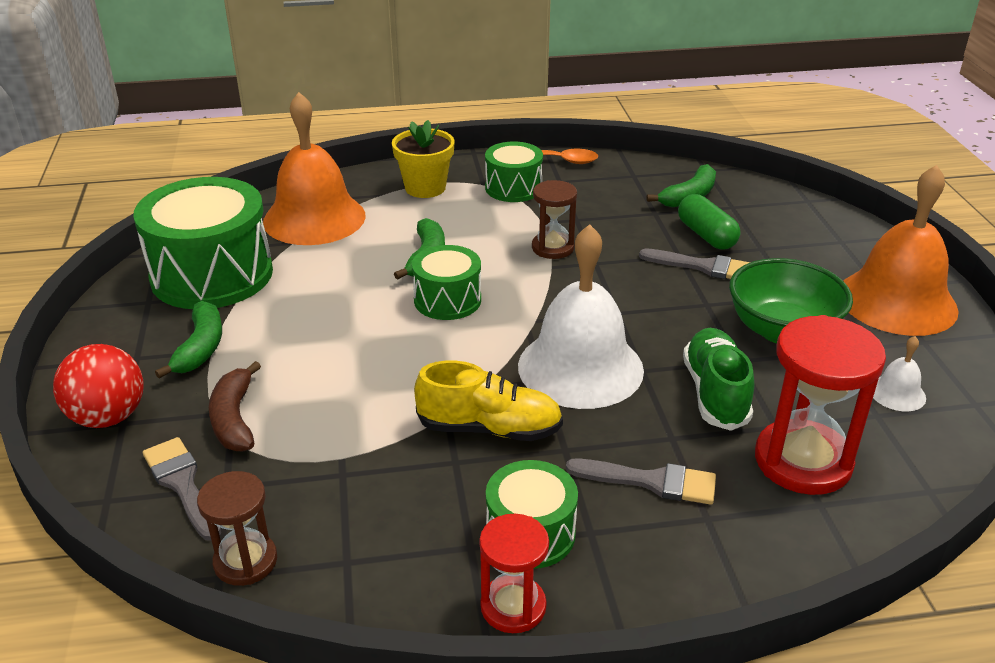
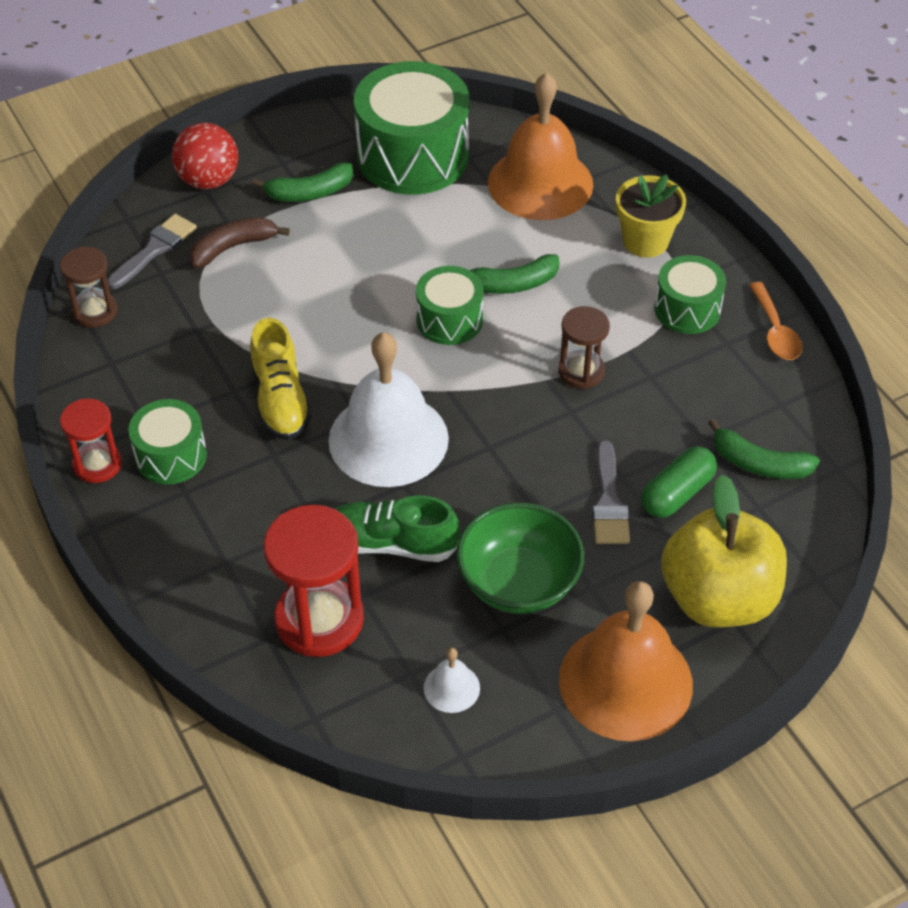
camera: 70 degrees right, 15 degrees up
(651, 481) = (254, 518): grey brush -> none
(715, 393) = (391, 543): green shoe -> green shoe turned 150 degrees counterclockwise
(818, 242) = (718, 598): none -> yellow apple

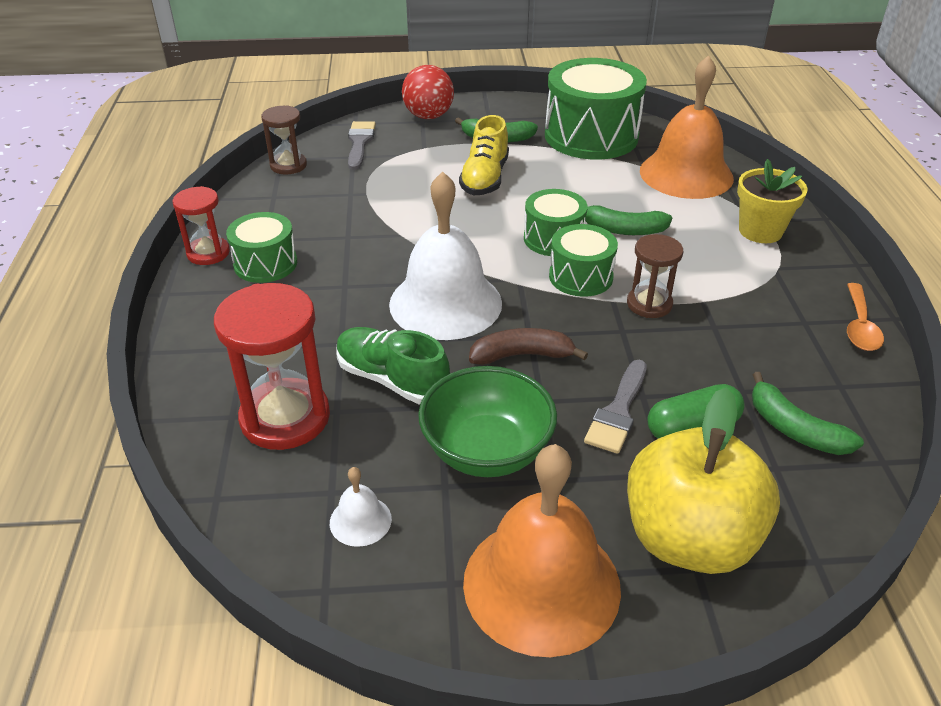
camera: 25 degrees right, 10 degrees down
(155, 249) = (360, 143): grey brush -> grey brush turned 60 degrees counterclockwise
(233, 247) = (416, 155): brown banana -> brown banana (522, 355)
(280, 399) = (378, 252): yellow shoe -> yellow shoe (485, 178)
(687, 309) = (776, 287): green drum -> green drum (580, 277)

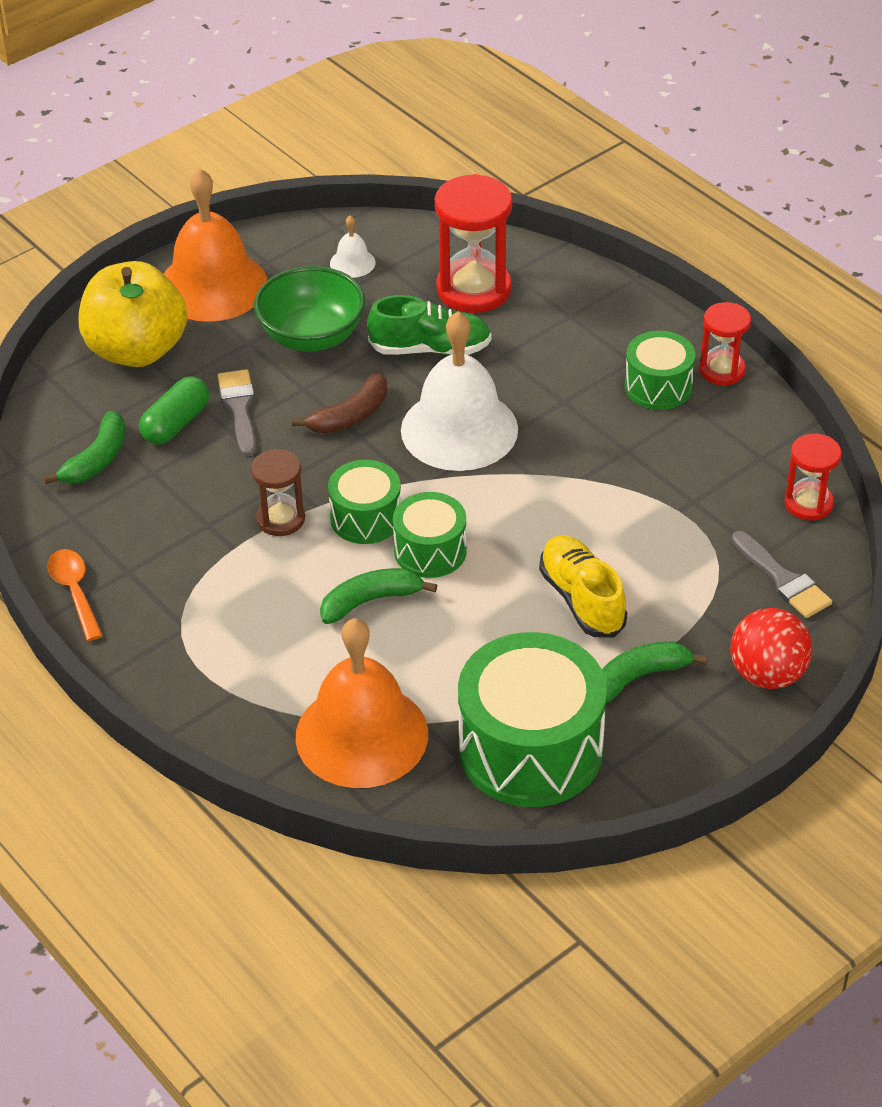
camera: 145 degrees right, 5 degrees up
(288, 165) = (808, 503): brown hourglass -> red hourglass
(760, 231) = (224, 676): yellow flower pot -> none
(794, 429) = (97, 459): green banana -> green banana turned 105 degrees clockwise

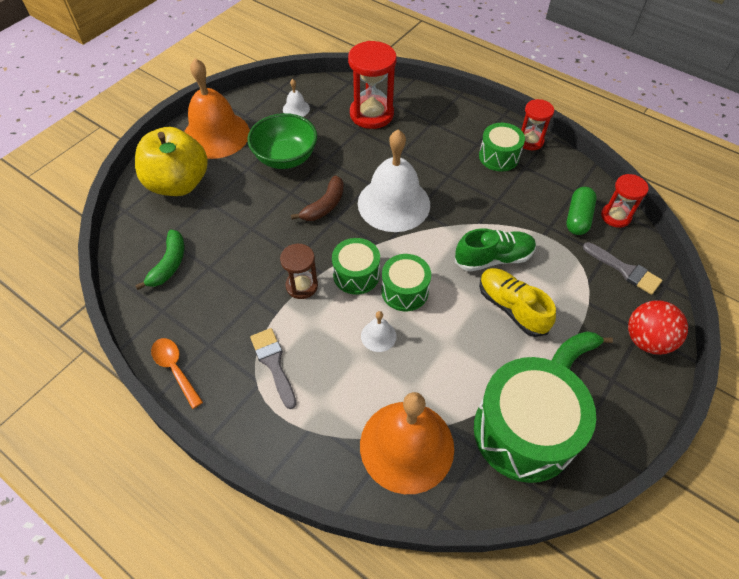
camera: 15 degrees left, 10 degrees up
(176, 423) = (216, 229): green capsule -> green capsule (578, 218)
(239, 408) = (254, 212): grey brush -> grey brush (273, 363)
(370, 601) = (378, 336): green banana -> white bell
(430, 349) = (359, 154): green shoe -> green shoe (493, 258)

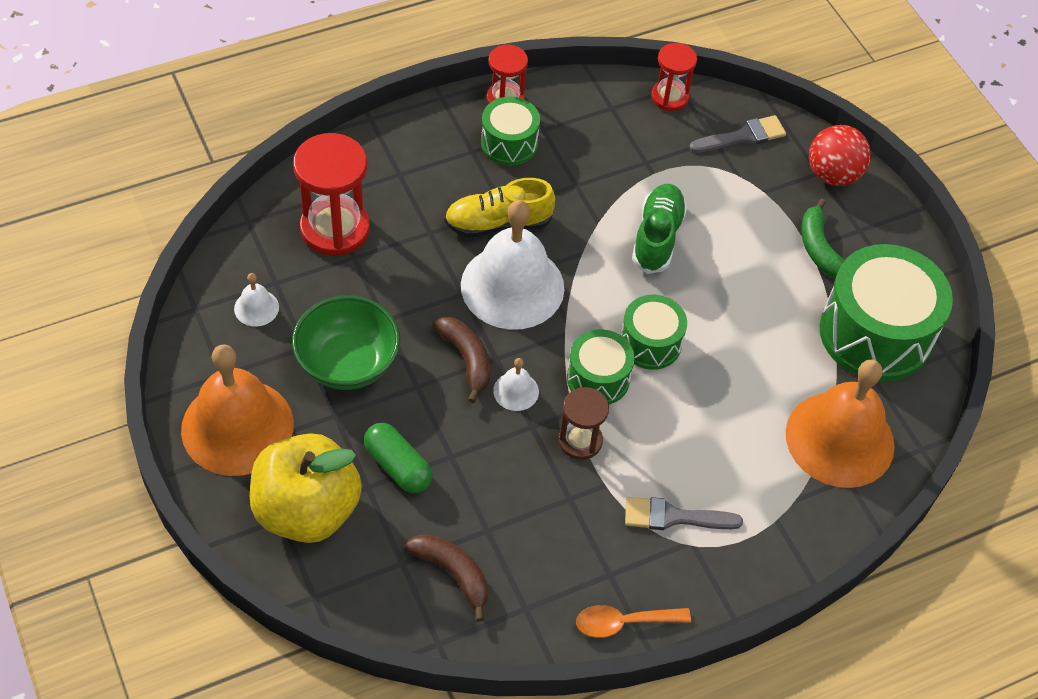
camera: 65 degrees left, 0 degrees up
(169, 264) = (453, 573): green banana -> brown banana
(378, 336) = (696, 398): white bell -> white bell (516, 391)
(511, 308) = (731, 259): yellow shoe -> yellow shoe (498, 223)
(578, 218) = (650, 130): green capsule -> green capsule (398, 466)

